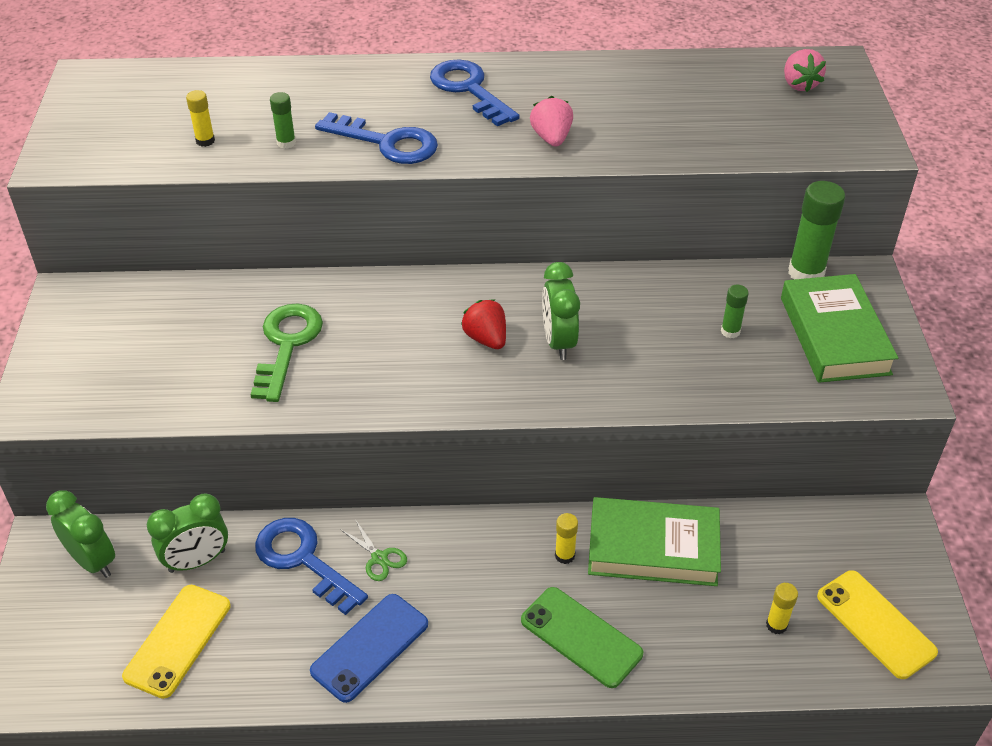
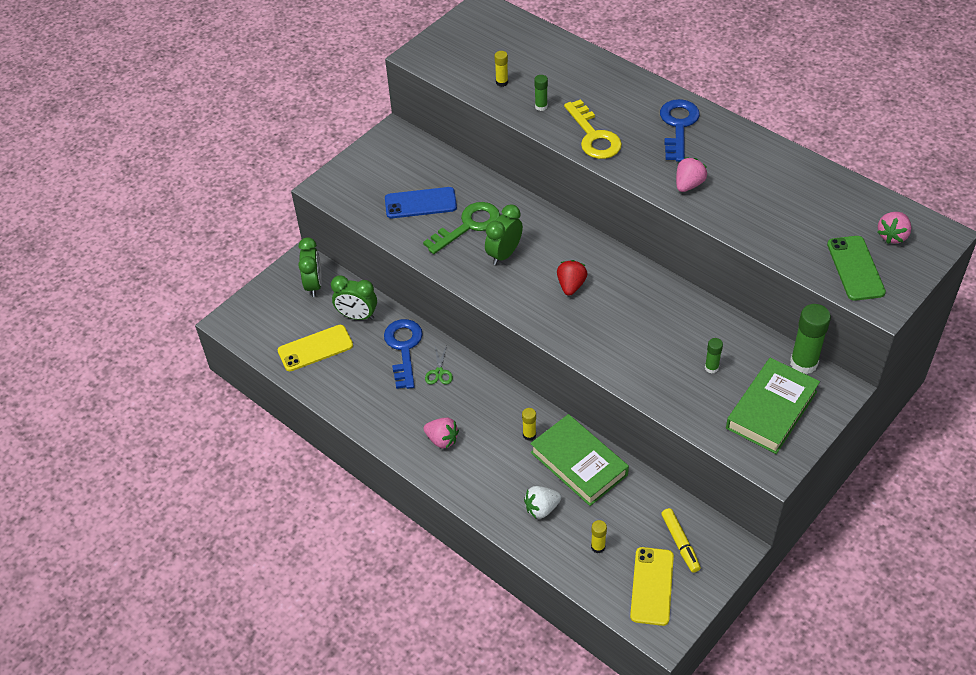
camera: 45 degrees right, 5 degrees up
(370, 647) = (392, 411): blue phone -> blue phone (420, 203)
(387, 143) = (593, 136): blue key -> yellow key
(470, 636) = (442, 440): none -> pink strawberry
(559, 342) = (607, 312): green clock -> green clock (504, 254)
(581, 637) = (493, 479): green phone -> green phone (855, 268)
(671, 629) = (541, 508): none -> white strawberry
(847, 555) = (680, 543): none -> yellow marker

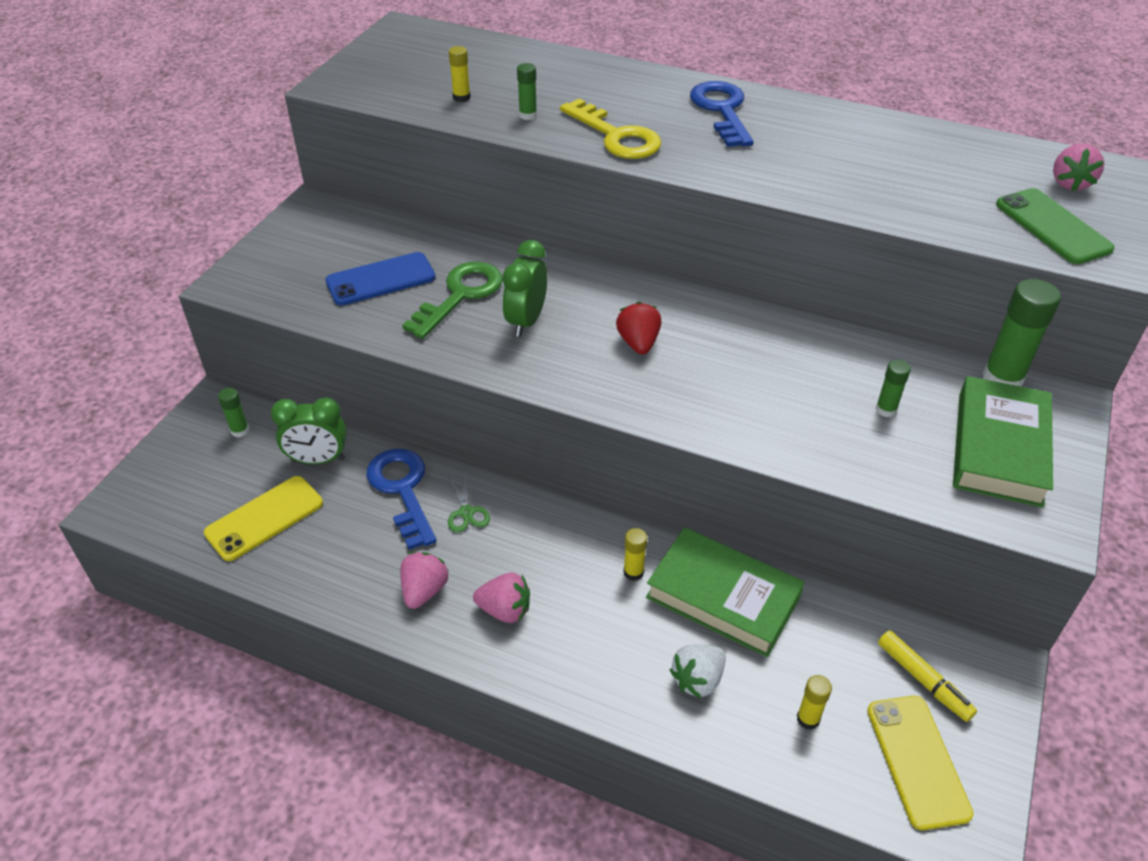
camera: 20 degrees left, 5 degrees down
(314, 285) = (240, 430): green clock -> green glue stick
(688, 185) = (774, 169): pink strawberry -> pink strawberry (424, 590)

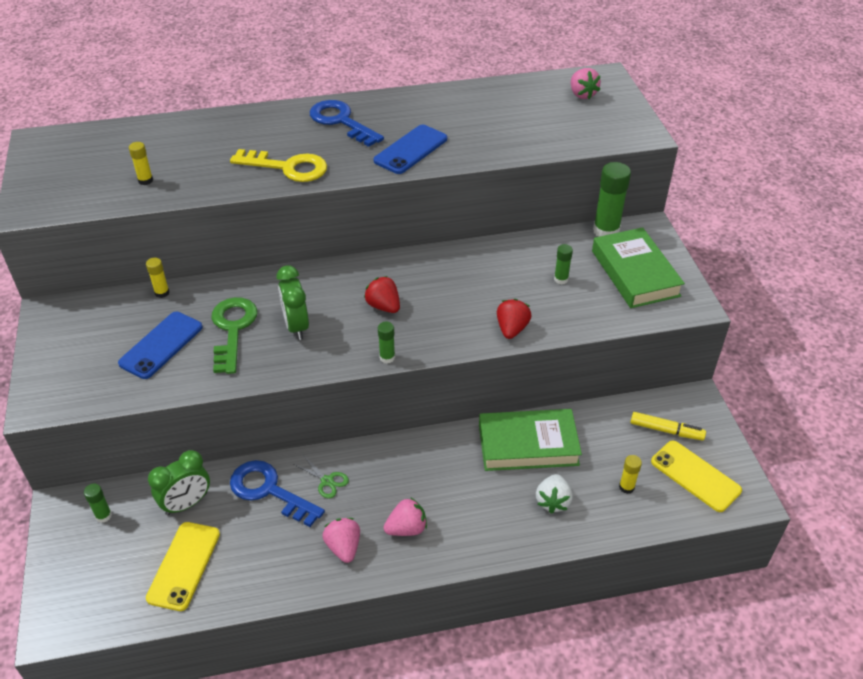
camera: 35 degrees left, 0 degrees up
(528, 115) = (209, 175): green glue stick -> green glue stick (387, 357)
(633, 572) = (465, 459): yellow glue stick -> yellow glue stick (162, 293)
(769, 438) = (512, 329): none -> red strawberry
(775, 168) = (410, 150): none -> blue phone
(1052, 226) = (595, 126): green phone -> none

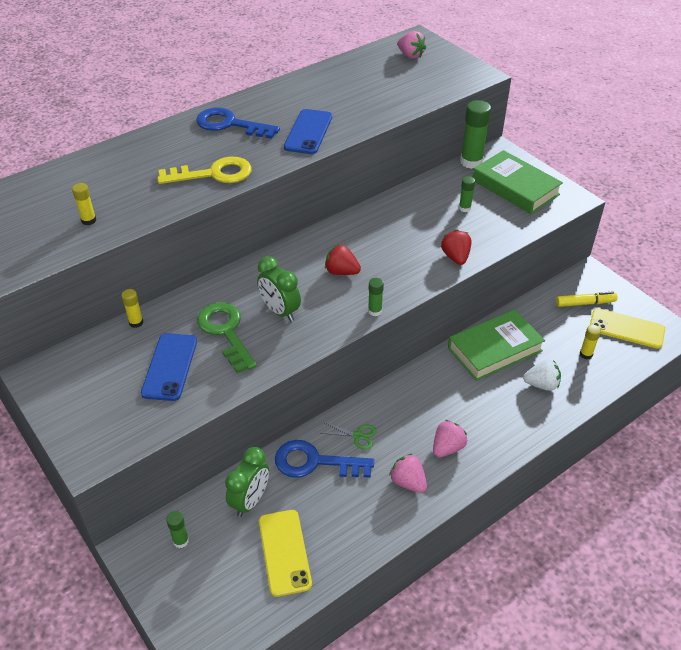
camera: 25 degrees left, 0 degrees up
(553, 501) = (541, 384): white strawberry -> white strawberry turned 75 degrees counterclockwise

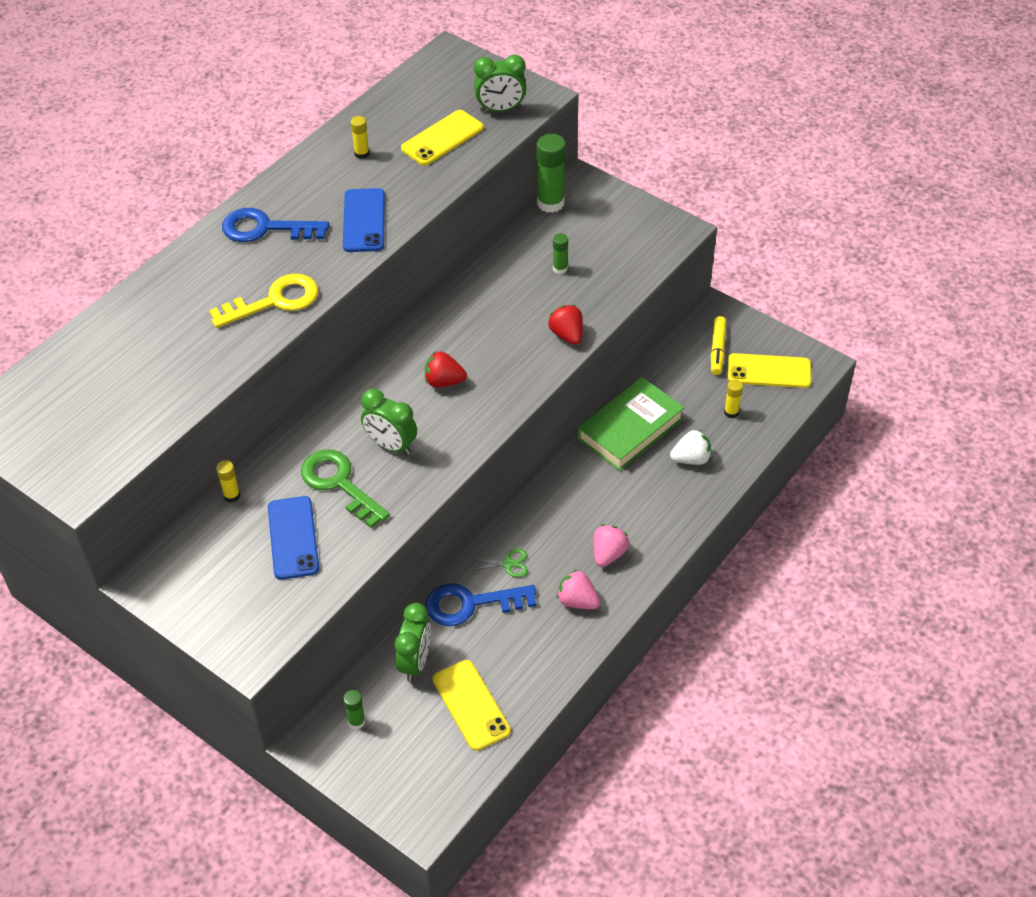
camera: 15 degrees left, 5 degrees up
(89, 220) = (155, 392): yellow glue stick -> yellow glue stick (362, 154)
(375, 311) = (497, 421): green glue stick -> none
(392, 89) = (442, 138): none -> yellow phone
(410, 55) = (448, 83): pink strawberry -> none
(445, 78) = (500, 109): none -> green clock
(515, 187) = (611, 228): green book -> none
(585, 303) = (717, 350): yellow marker -> yellow marker turned 120 degrees clockwise

